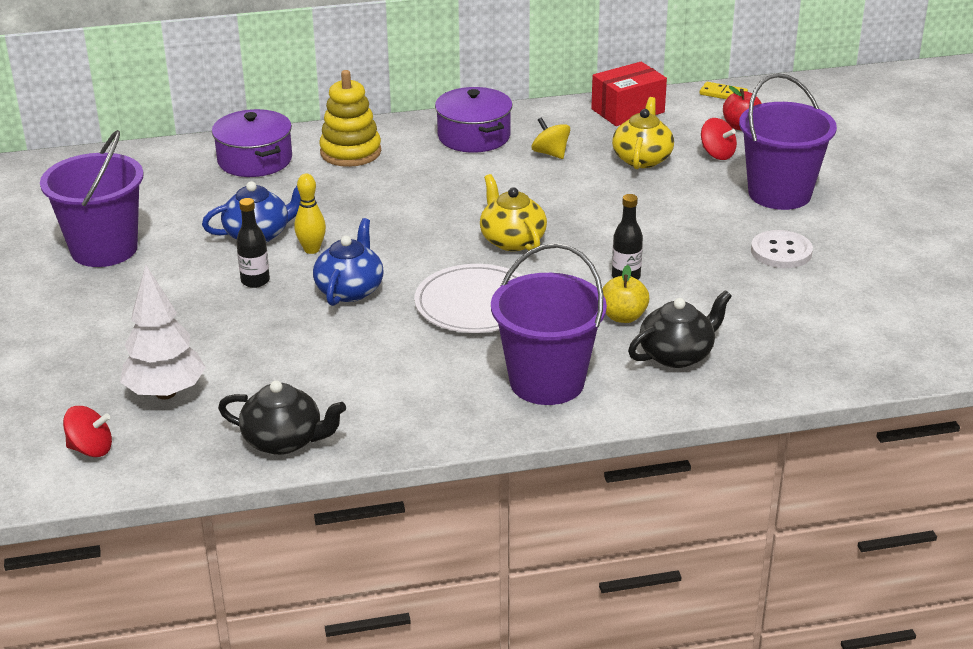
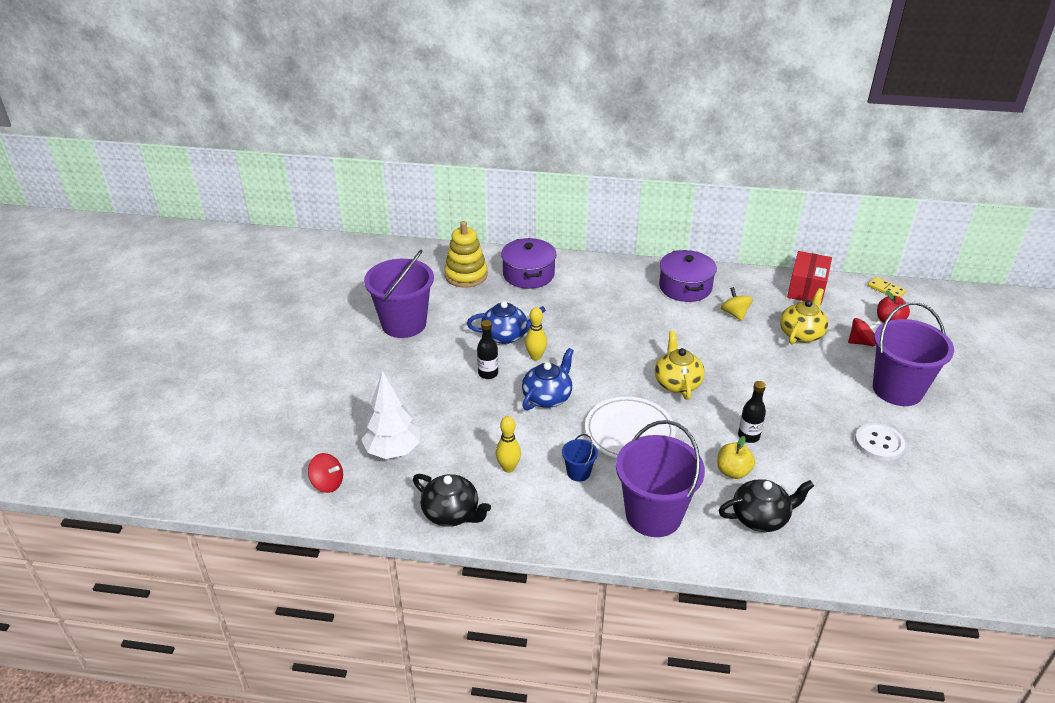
camera: 20 degrees right, 5 degrees up
(336, 376) = (508, 468): none -> yellow bowling pin
(350, 152) = (594, 282): yellow stacking toy -> yellow stacking toy (466, 275)
(431, 360) = (578, 472): none -> blue bucket
(627, 111) = (806, 289): red box -> red box turned 60 degrees counterclockwise
(717, 154) = (861, 342): red spinning top -> red spinning top turned 75 degrees counterclockwise

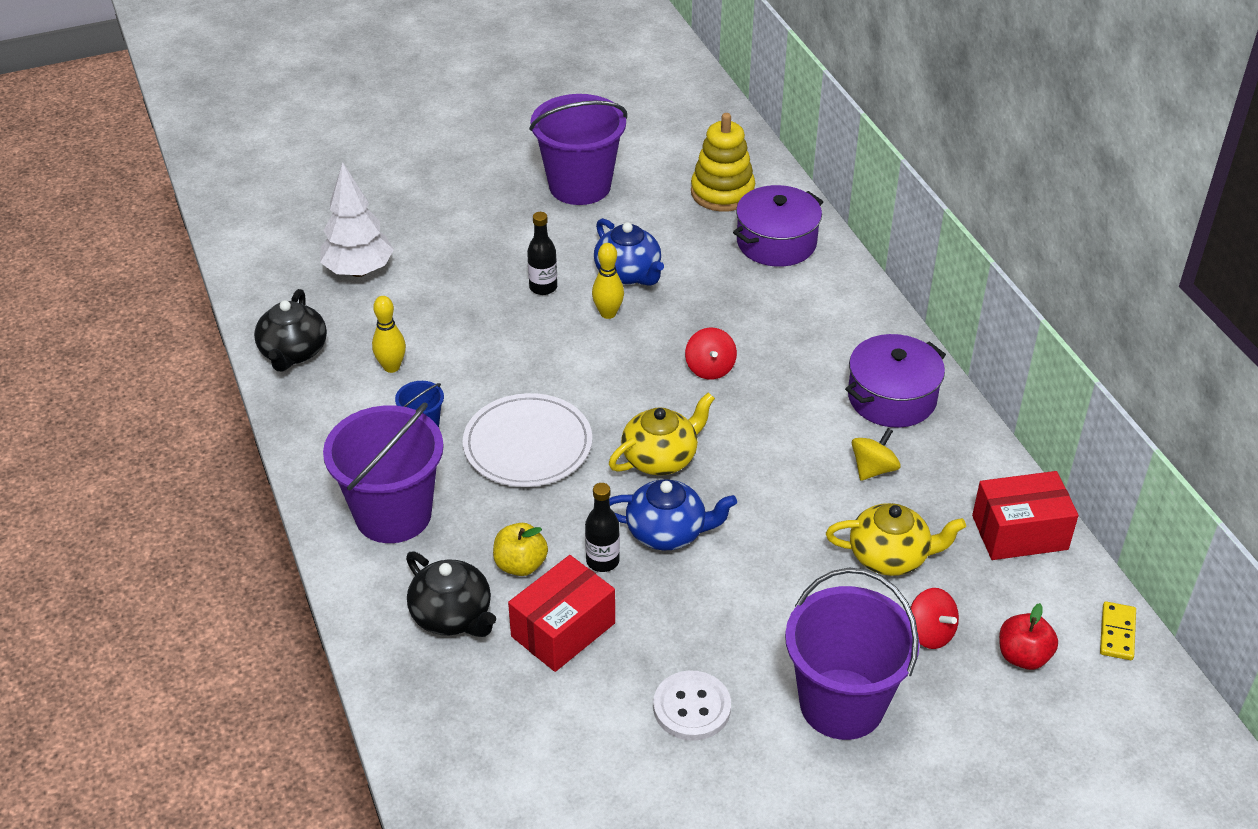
camera: 60 degrees right, 5 degrees up
(327, 483) = (280, 248): red spinning top -> red spinning top (710, 368)
(547, 397) = (539, 352): blue teapot -> blue teapot (668, 532)
(796, 472) = (563, 630): none -> red box

